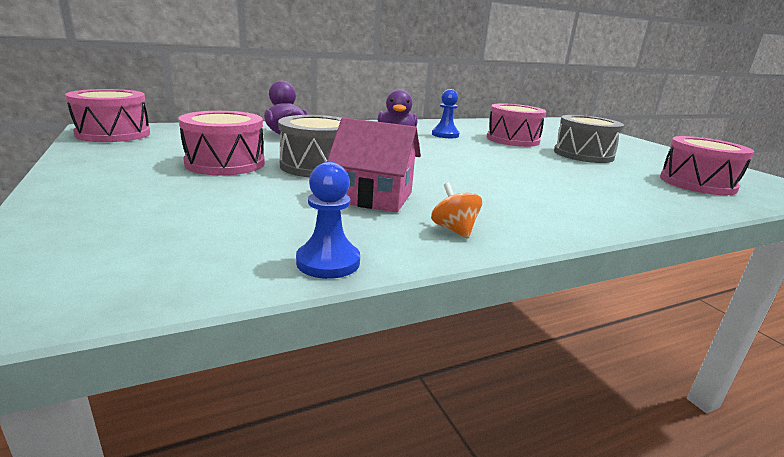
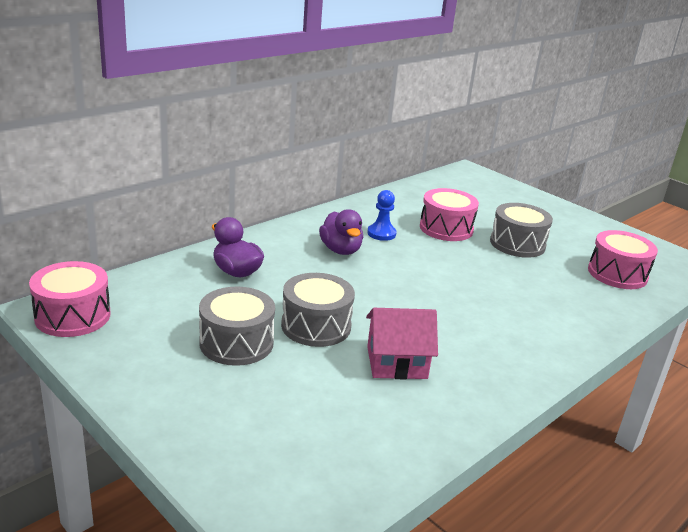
camera: 20 degrees left, 5 degrees up
(225, 163) = (236, 343): pink drum -> grey drum
(328, 262) = (424, 448): blue pawn -> none
(454, 230) = (478, 389): orange spinning top -> none

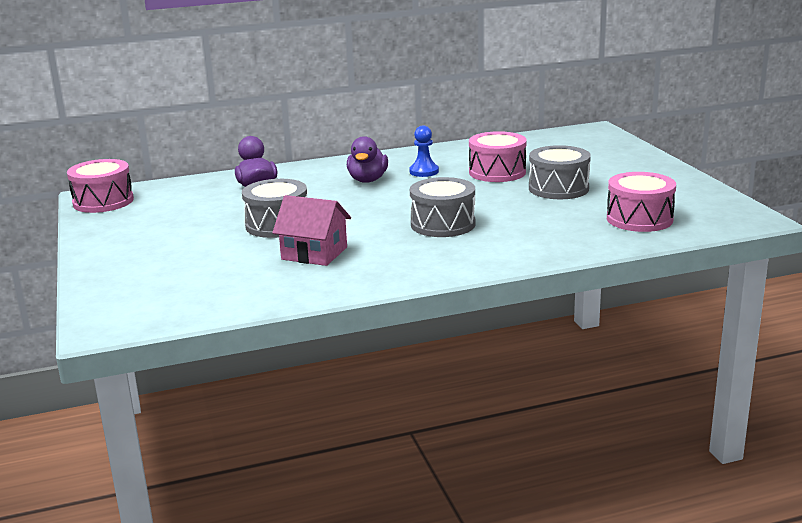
camera: 30 degrees right, 5 degrees down
(236, 343) = (201, 228): grey drum -> grey drum (443, 224)

